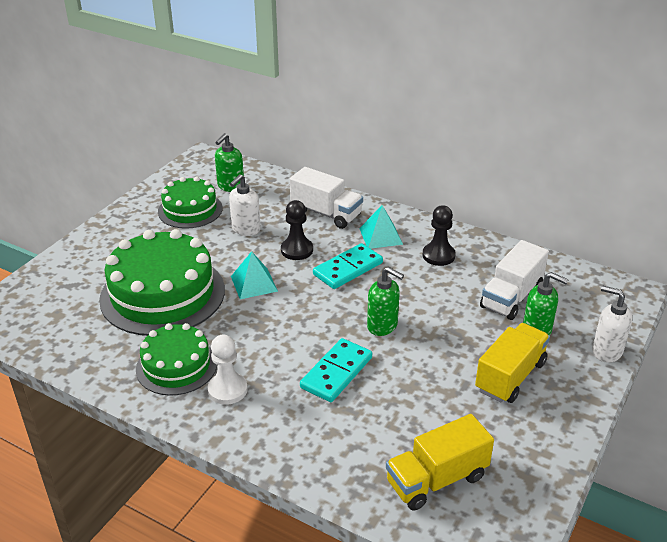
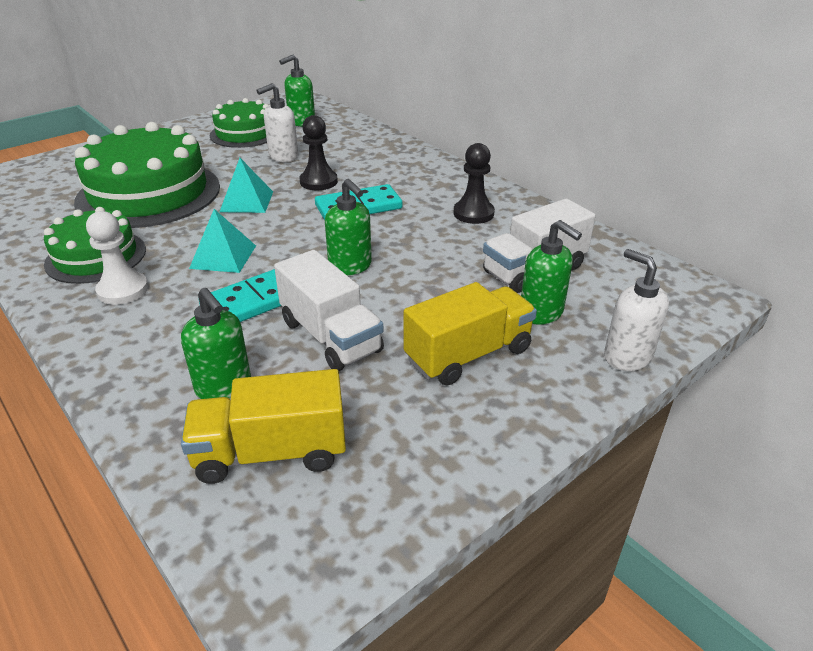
camera: 20 degrees right, 0 degrees up
(326, 213) = (378, 157): white truck -> white truck (330, 336)
(369, 444) = (224, 386): none -> green soap dispenser
(380, 236) = (420, 185): turquoise pyramid -> turquoise pyramid (223, 257)

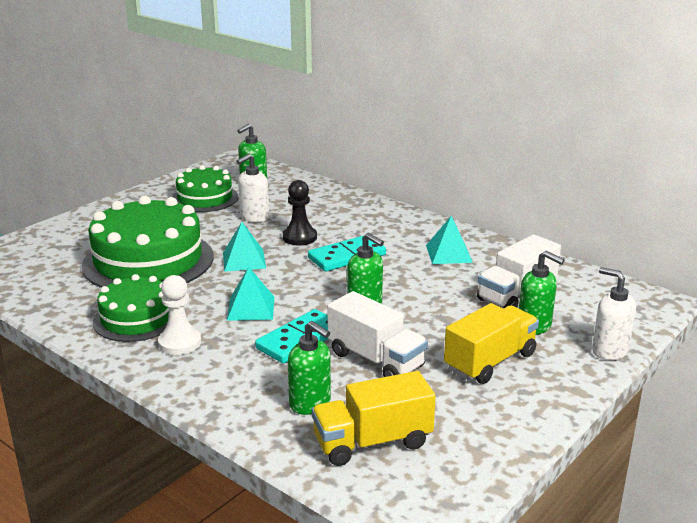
camera: 10 degrees left, 10 degrees down
(473, 213) = (448, 254): black pawn -> turquoise pyramid

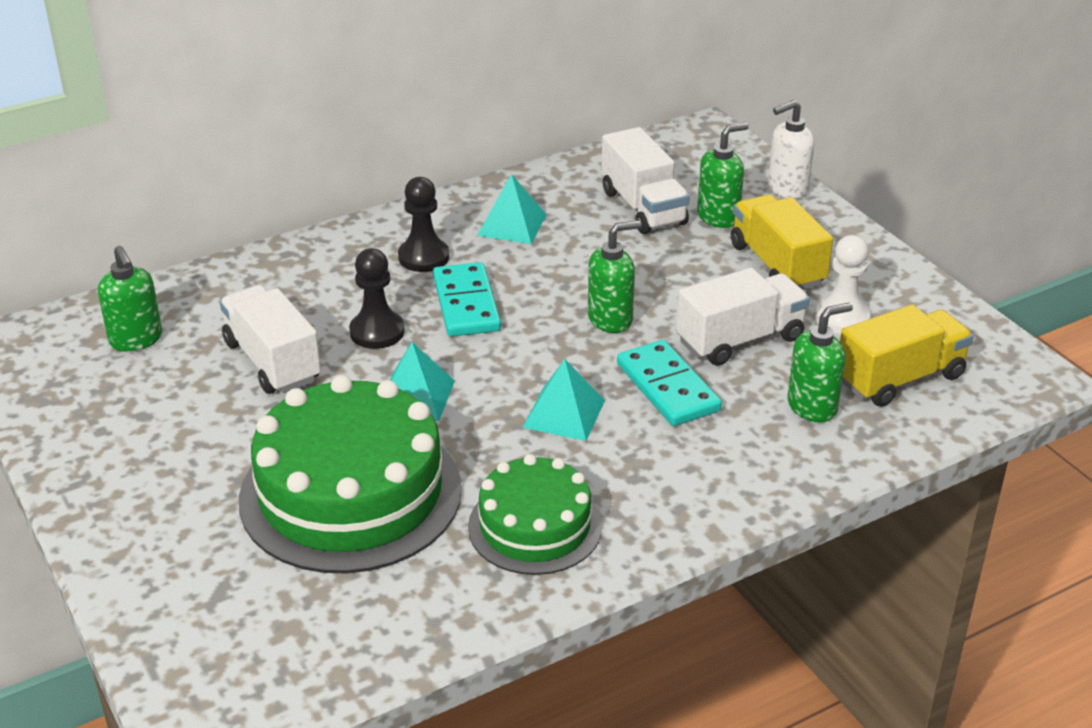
camera: 70 degrees left, 10 degrees up
(180, 342) = (625, 492): white pawn -> white pawn (842, 318)
(205, 198) = (152, 401): green cake -> none
(254, 217) = (272, 361): white soap dispenser -> white truck
(372, 442) = (899, 378): yellow truck -> yellow truck turned 120 degrees counterclockwise
(387, 235) = (423, 257): none -> black pawn

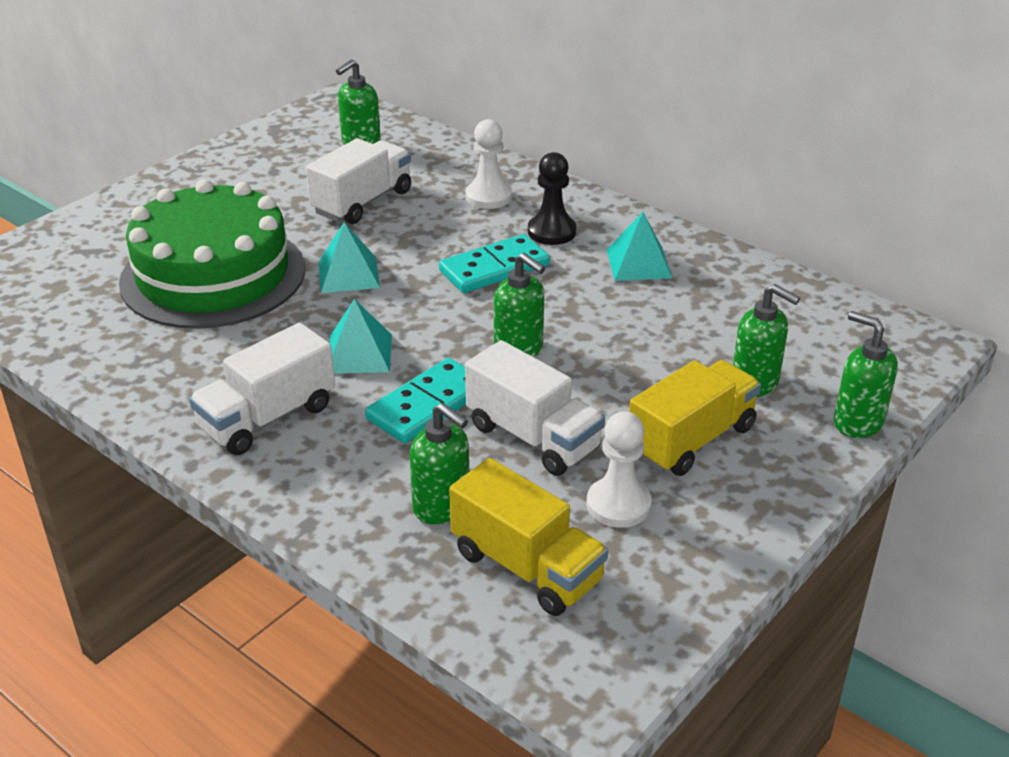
camera: 70 degrees right, 0 degrees up
(327, 279) = (488, 197): none -> white pawn
(377, 332) = (427, 236): black pawn -> none
(535, 526) = (199, 370): green cake -> none
(643, 207) = (732, 331): white truck -> white truck (268, 418)
(787, 189) = (857, 422): white soap dispenser -> green soap dispenser

